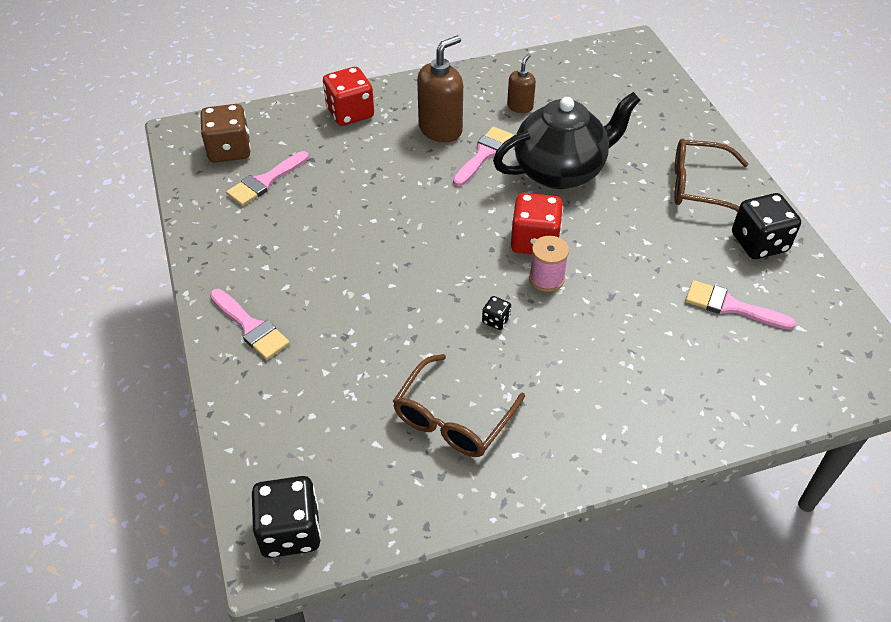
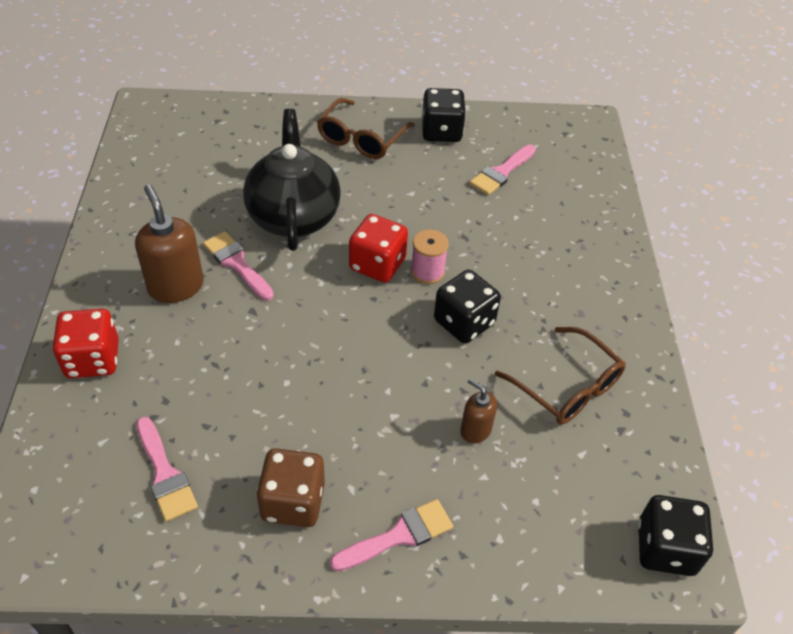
camera: 75 degrees left, 0 degrees up
(229, 150) = (80, 504): brown dice -> brown dice (293, 502)
(496, 320) = (464, 322): black dice -> black dice, size x2.16
(520, 106) = (181, 214): brown soap dispenser -> brown soap dispenser (475, 430)

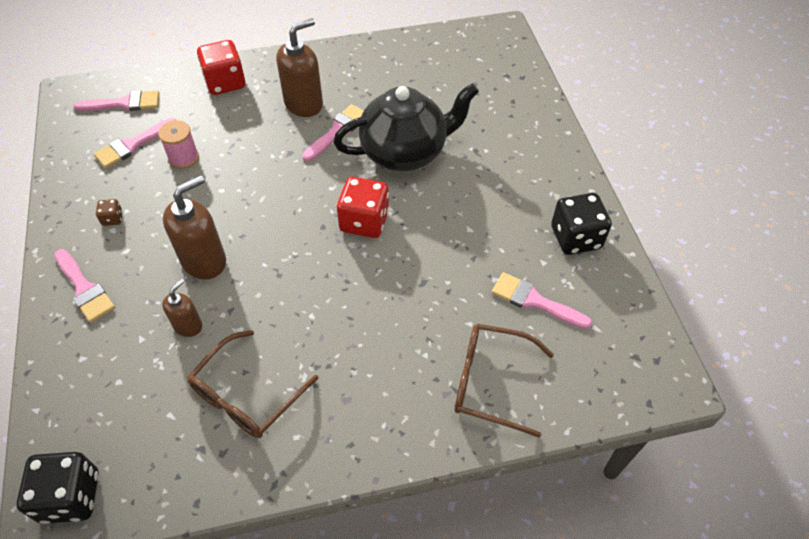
camera: 80 degrees right, 5 degrees up
(71, 483) = (124, 103): none -> pink brush
(293, 502) = (112, 219): brown dice -> brown dice, size x0.46
(361, 139) = (531, 176): brown glasses -> brown glasses (490, 382)
(390, 408) = (204, 261): none -> brown soap dispenser
(427, 271) = (367, 260): pink spool -> pink spool (184, 158)
(464, 322) = (310, 298): black dice -> none

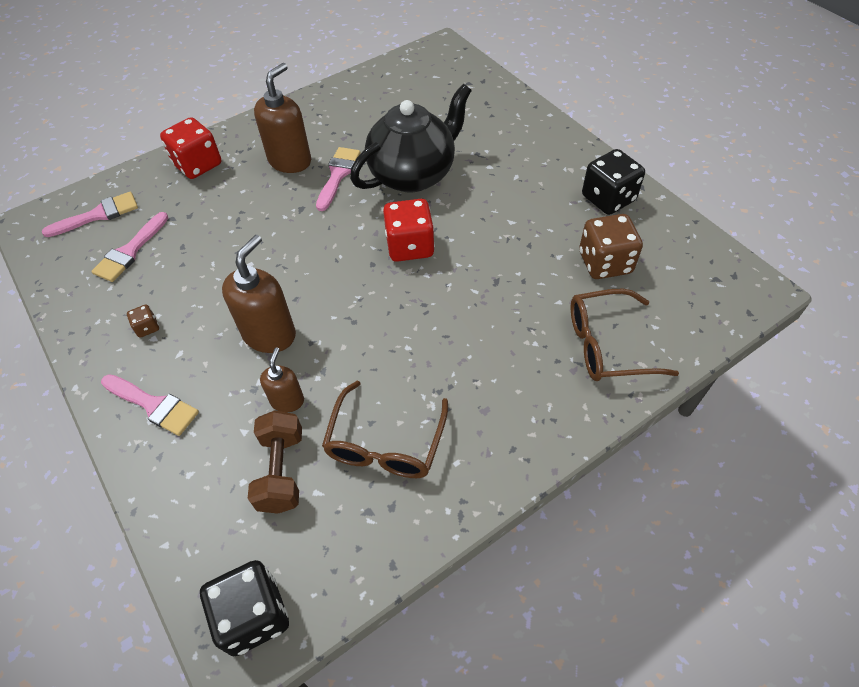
camera: 20 degrees left, 0 degrees up
(152, 385) = (281, 471): none -> brown dumbbell
(184, 158) = (193, 246): pink spool -> none
(535, 301) = (605, 263): pink brush -> brown dice

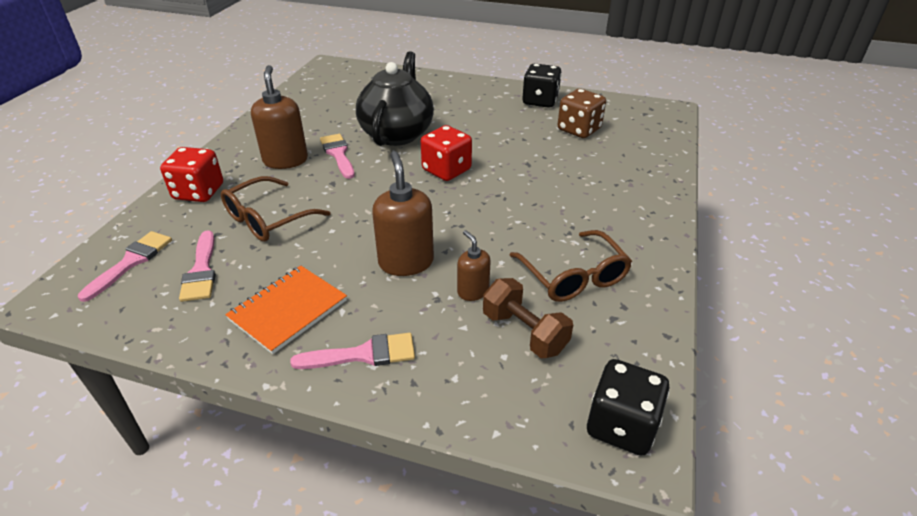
camera: 40 degrees left, 15 degrees down
(147, 327) = (288, 310): brown dice -> orange notebook
(607, 345) = (632, 165): brown glasses -> brown glasses (268, 219)

